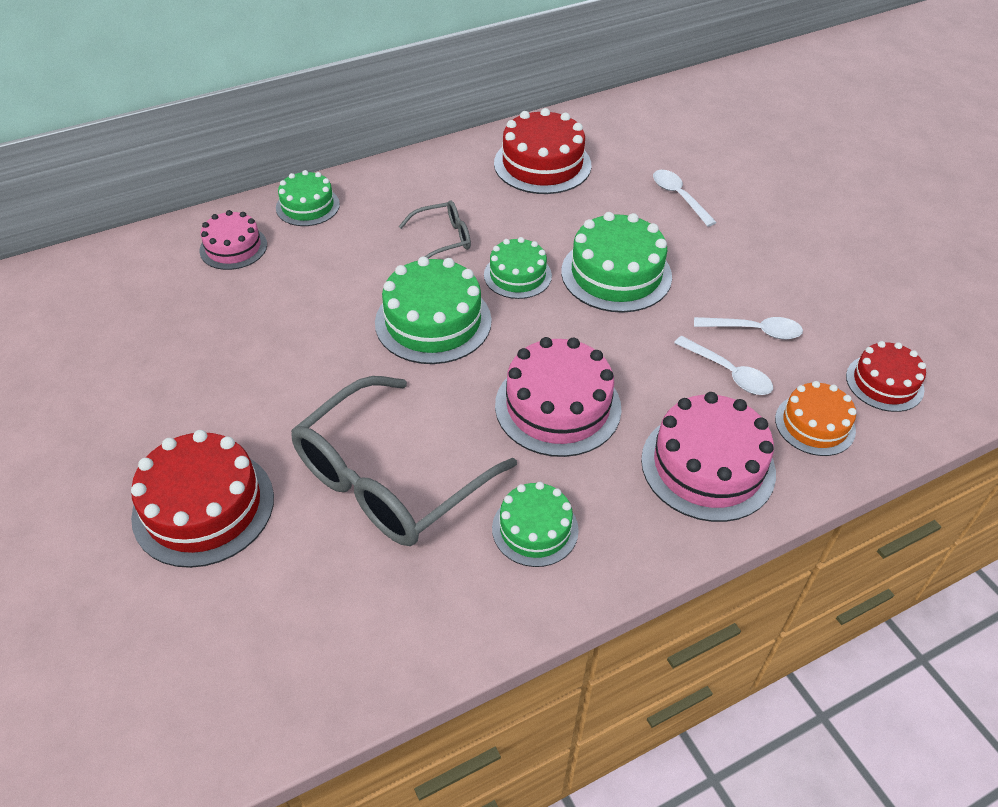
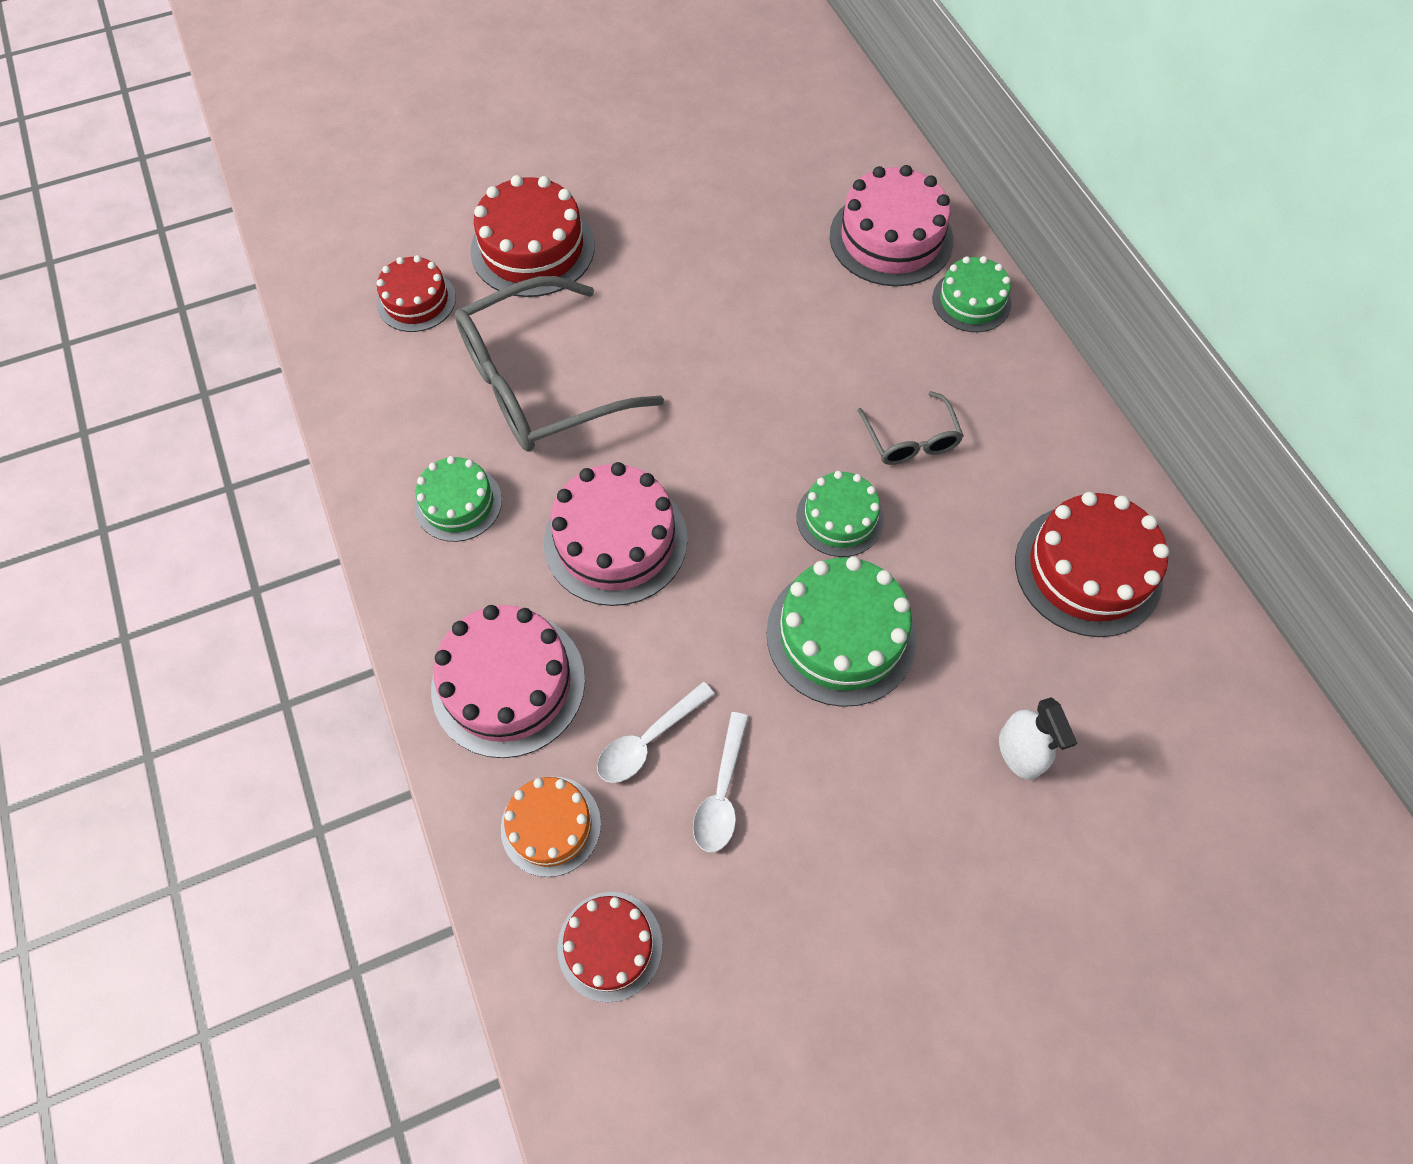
camera: 95 degrees right, 15 degrees up
(233, 247) = (891, 238): pink cake -> pink cake, size x1.63
(268, 611) = (416, 300): none -> red cake
(389, 479) = (540, 384): grey glasses -> grey glasses turned 75 degrees counterclockwise
(433, 321) = (760, 425): green cake -> none
(679, 197) = (1019, 752): white spoon -> white spray bottle

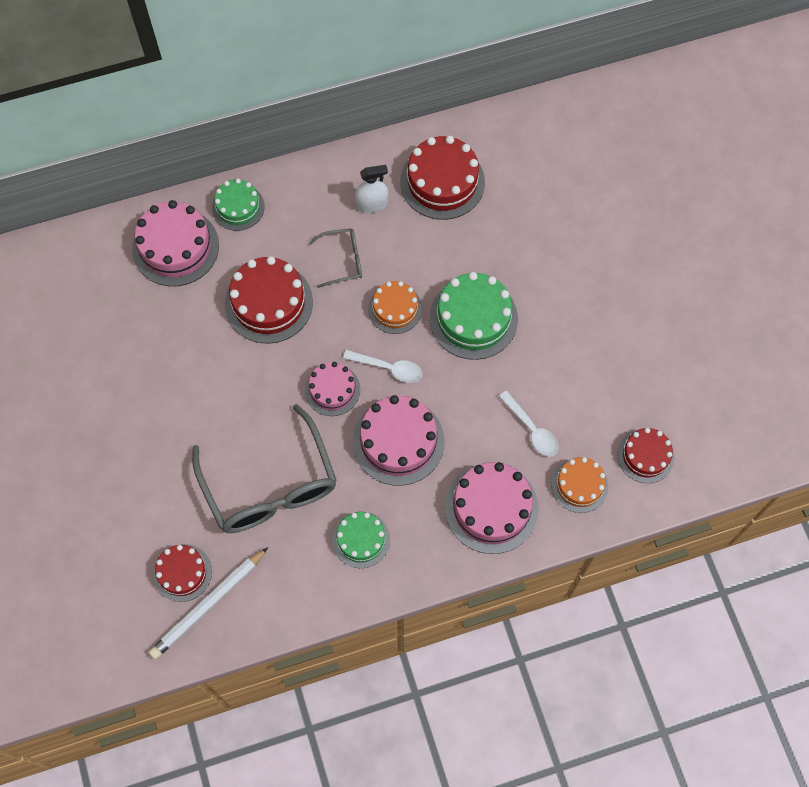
camera: 85 degrees left, 5 degrees up
(371, 333) = (208, 605): none -> white pencil
(533, 248) = (145, 488): red cake -> red cake (269, 302)
(693, 445) = (332, 390): none -> pink cake
(722, 792) = (564, 392): white spoon -> white spoon (388, 368)
(839, 518) = (395, 309): green cake -> orange cake
(1019, 752) = (549, 238): white spray bottle -> white spray bottle (372, 204)

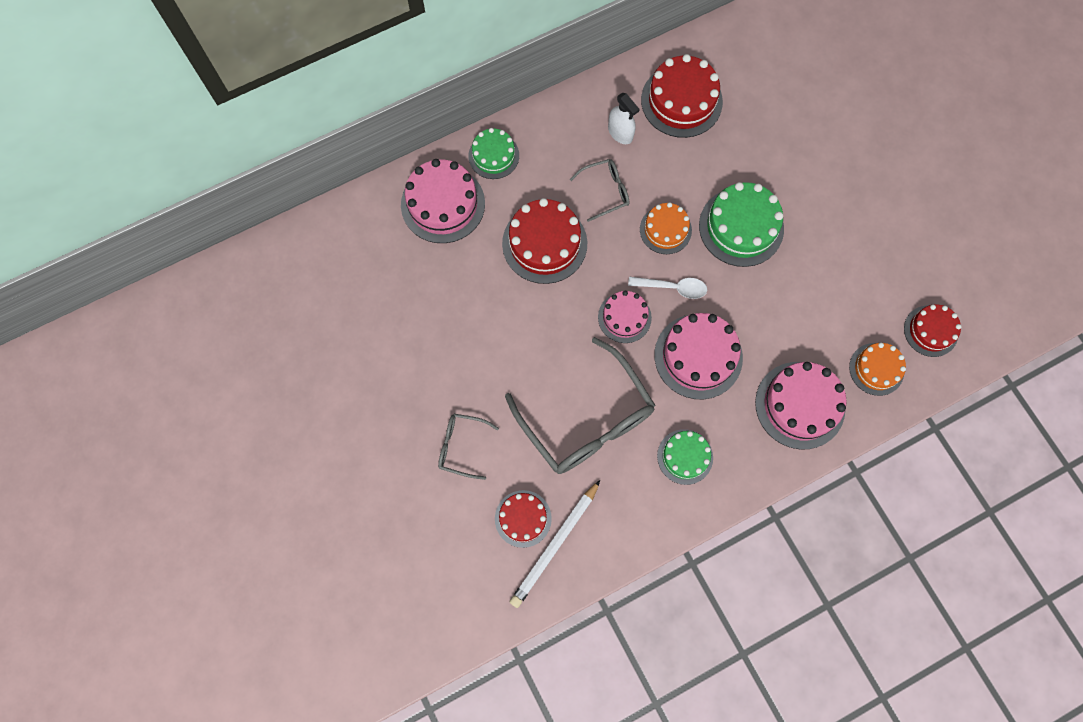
camera: 10 degrees left, 5 degrees up
(137, 490) = (461, 446): none -> grey glasses
(372, 204) = (620, 133): white spray bottle -> white spray bottle turned 75 degrees clockwise
(531, 429) = (820, 323): white spoon -> none

